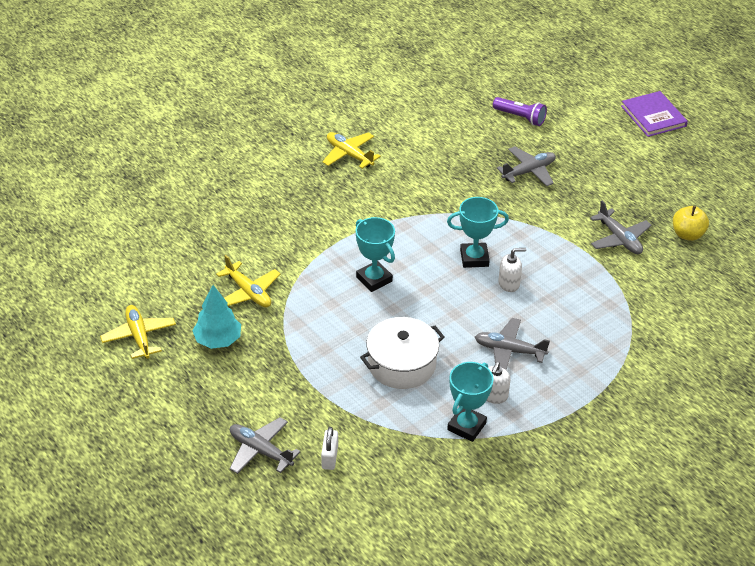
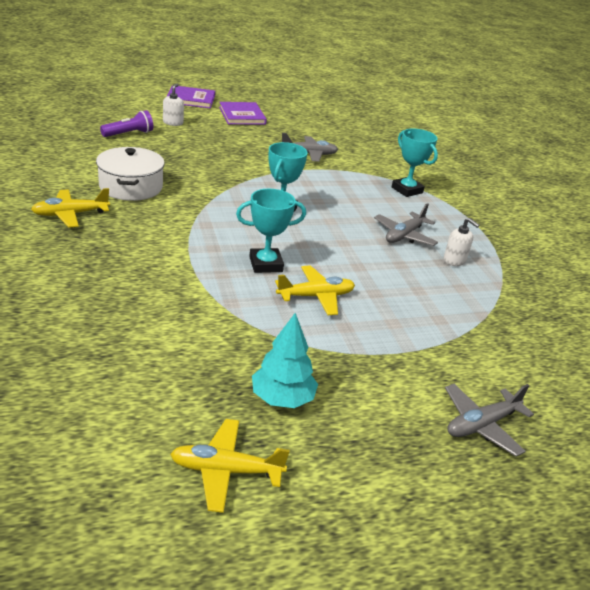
camera: 70 degrees left, 10 degrees down
(248, 292) = (218, 347): yellow plane -> yellow plane (315, 296)
(330, 457) = (504, 377): white padlock -> none
(401, 364) = (392, 290): white pot -> white pot (131, 187)
(466, 426) = (486, 286): turquoise trophy -> turquoise trophy (407, 190)
(509, 283) = (324, 208): white soap dispenser -> white soap dispenser (173, 123)
(528, 171) = (198, 154): grey plane -> none
(658, 163) = (242, 116): none -> purple book
(687, 234) = (325, 134): yellow apple -> none

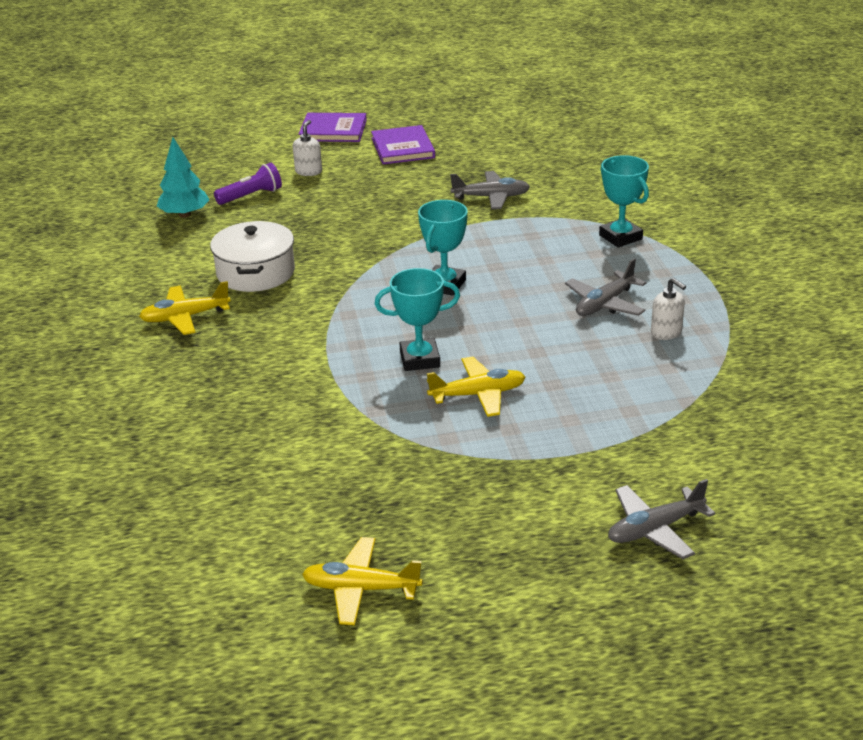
camera: 10 degrees right, 0 degrees up
(282, 398) = (427, 513): turquoise tree -> turquoise tree (185, 214)

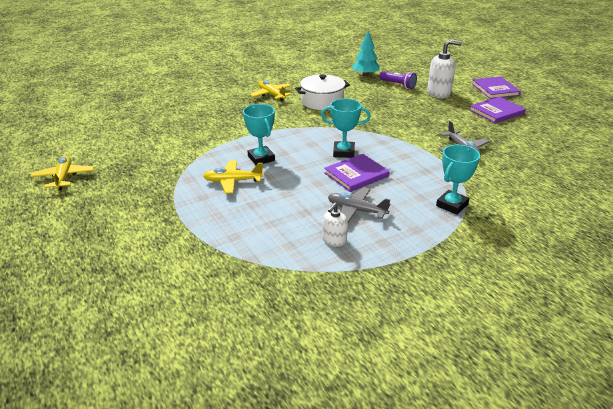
camera: 70 degrees right, 0 degrees up
(308, 171) = (439, 93): white soap dispenser -> white soap dispenser, size x1.74
(478, 394) = (233, 181): yellow plane -> yellow plane turned 120 degrees clockwise
(514, 287) = (356, 175): none -> purple book
(655, 529) = (111, 261): grey plane -> none

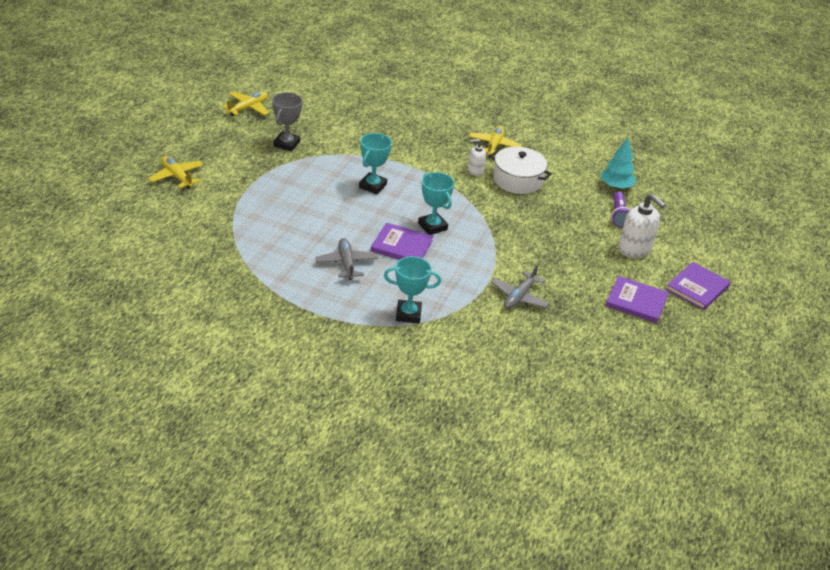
camera: 50 degrees right, 5 degrees up
(147, 177) = (286, 144): none -> grey trophy
(233, 181) = (323, 186): yellow plane -> yellow plane (177, 177)
(334, 240) = (295, 265): white soap dispenser -> white soap dispenser (475, 170)

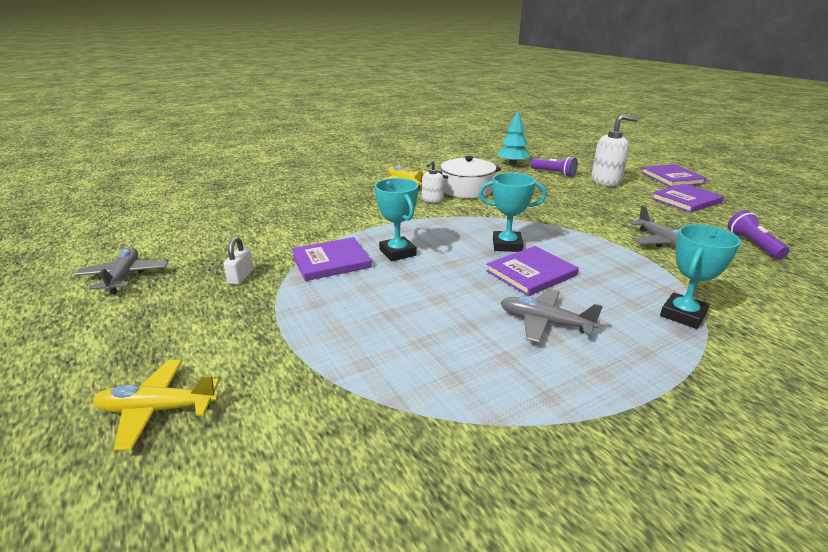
camera: 50 degrees left, 10 degrees down
(248, 108) = (124, 277): yellow plane -> grey plane
(286, 144) = (241, 276): grey trophy -> white padlock
(335, 166) = (331, 261): none -> purple book
(565, 343) = (753, 244): none -> purple flashlight

